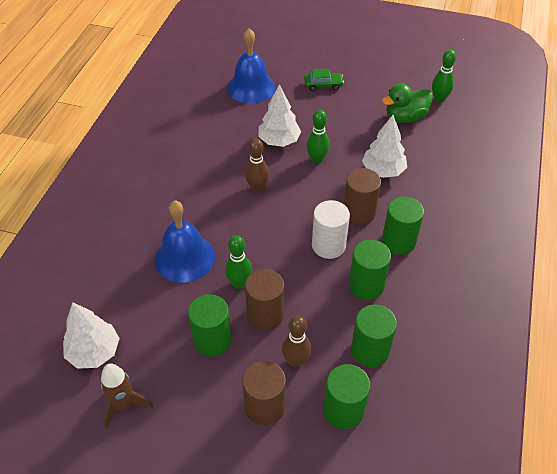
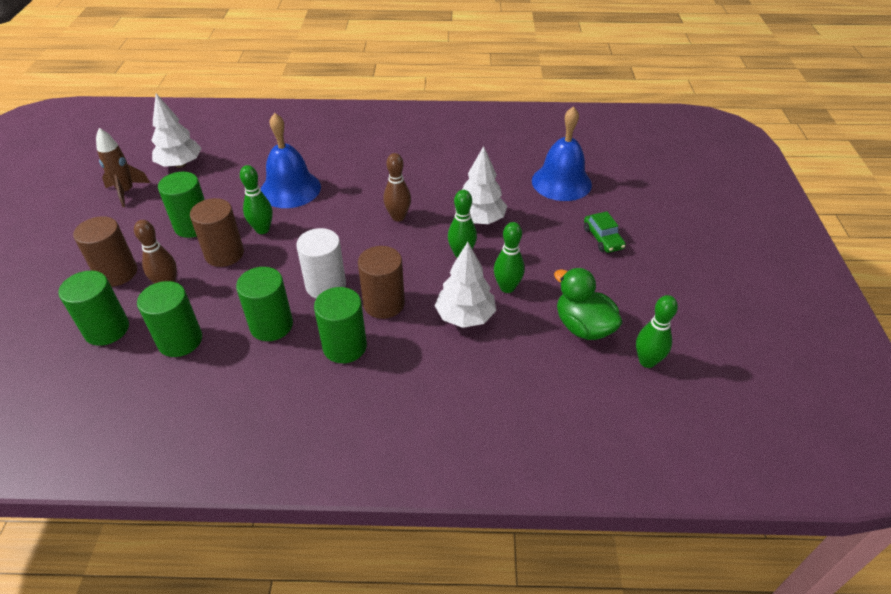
camera: 75 degrees right, 5 degrees down
(359, 143) = (507, 287): none -> green bowling pin

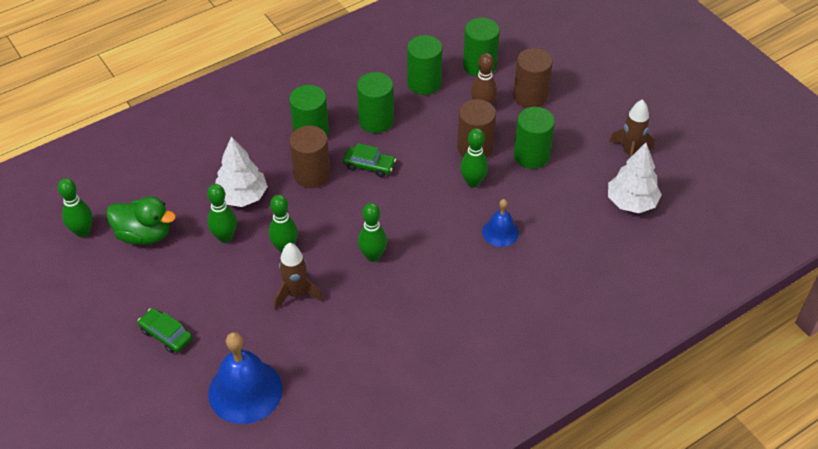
camera: 145 degrees right, 5 degrees up
(290, 189) = (500, 232): blue bell -> blue bell, size x0.55
(326, 285) = (369, 165): white cylinder -> green car
(398, 217) = (373, 256): brown bowling pin -> green bowling pin
(479, 219) = (296, 294): white tree -> brown rocket

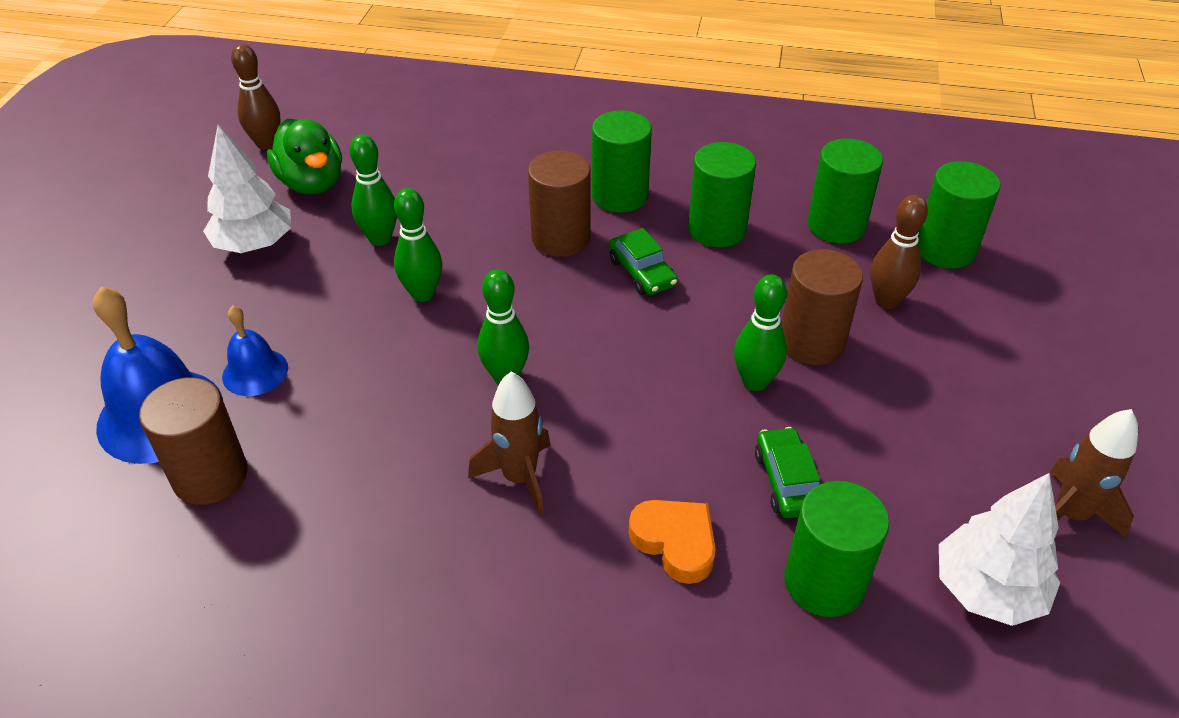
camera: 45 degrees right, 5 degrees down
(83, 232) = (267, 144): green bowling pin -> brown bowling pin
(166, 335) = (184, 292): green car -> green car (786, 481)
(242, 196) = (455, 211): white tree -> white tree (254, 244)
(296, 294) = (363, 352): brown rocket -> brown rocket (519, 478)
(500, 232) = (712, 474): blue bell -> blue bell (255, 372)
(517, 268) = (675, 542): none -> orange heart
(530, 96) = (980, 331): brown cylinder -> brown cylinder (210, 476)
(531, 156) = (888, 407): green cylinder -> green cylinder (824, 582)

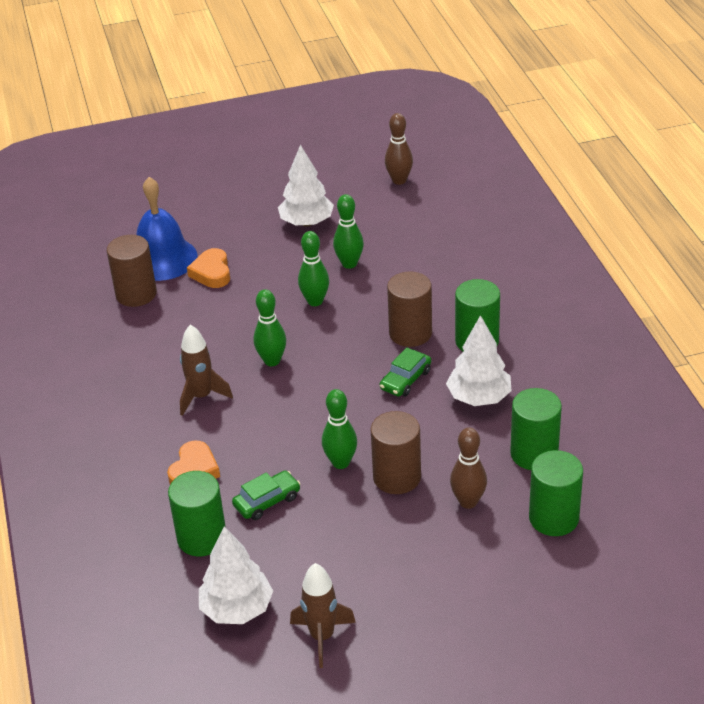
camera: 65 degrees right, 5 degrees down
(255, 372) = (212, 273): blue bell -> orange heart
(312, 183) = (377, 215): green duck -> none
(717, 229) = (479, 397): green cylinder -> white tree

